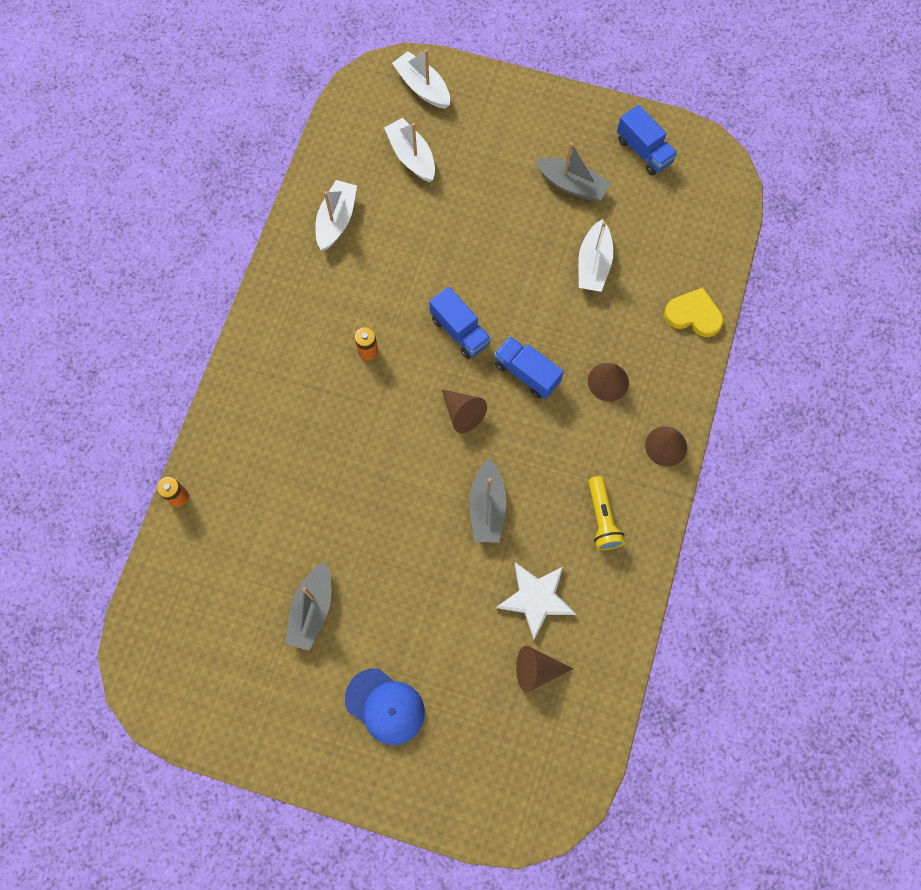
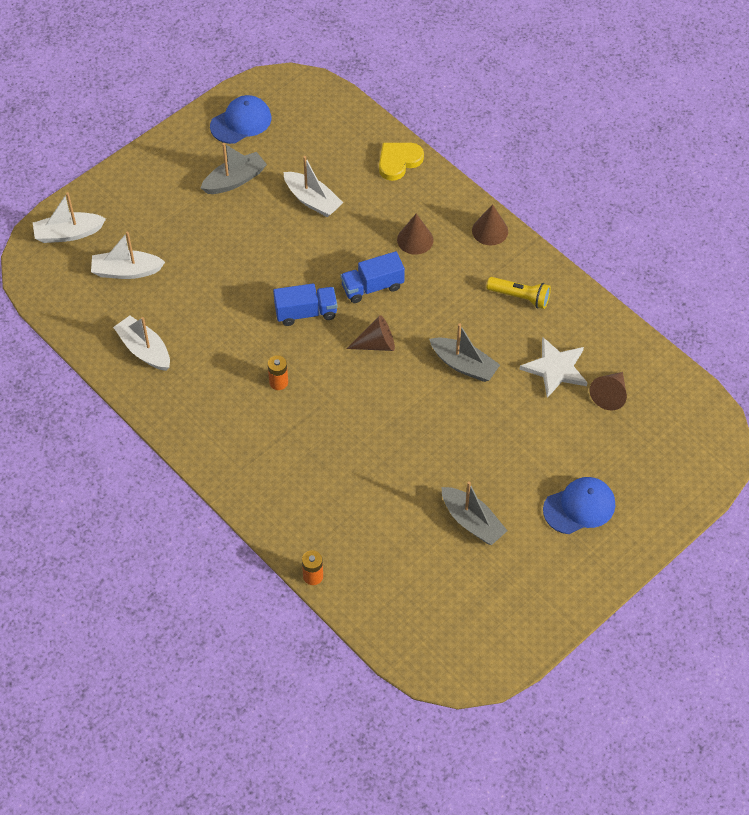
camera: 60 degrees left, 15 degrees down
(644, 151) = (241, 122): blue truck -> blue cap

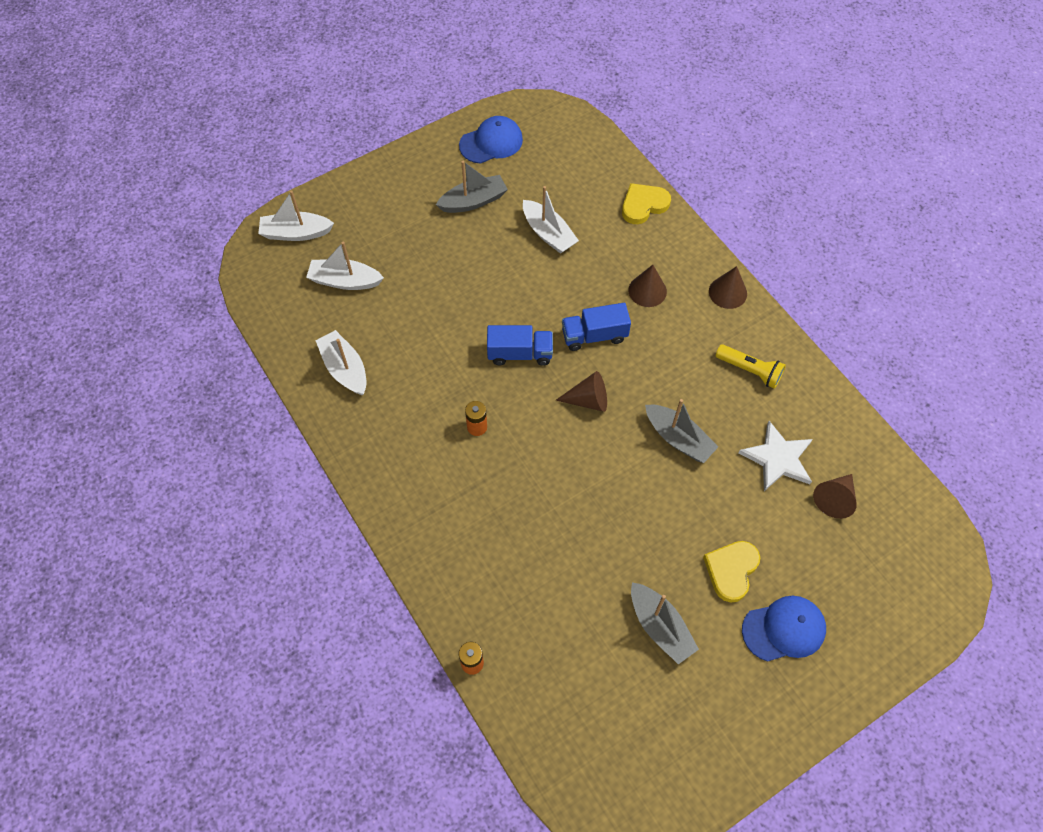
camera: 10 degrees right, 5 degrees up
(527, 467) = (731, 570): none -> yellow heart

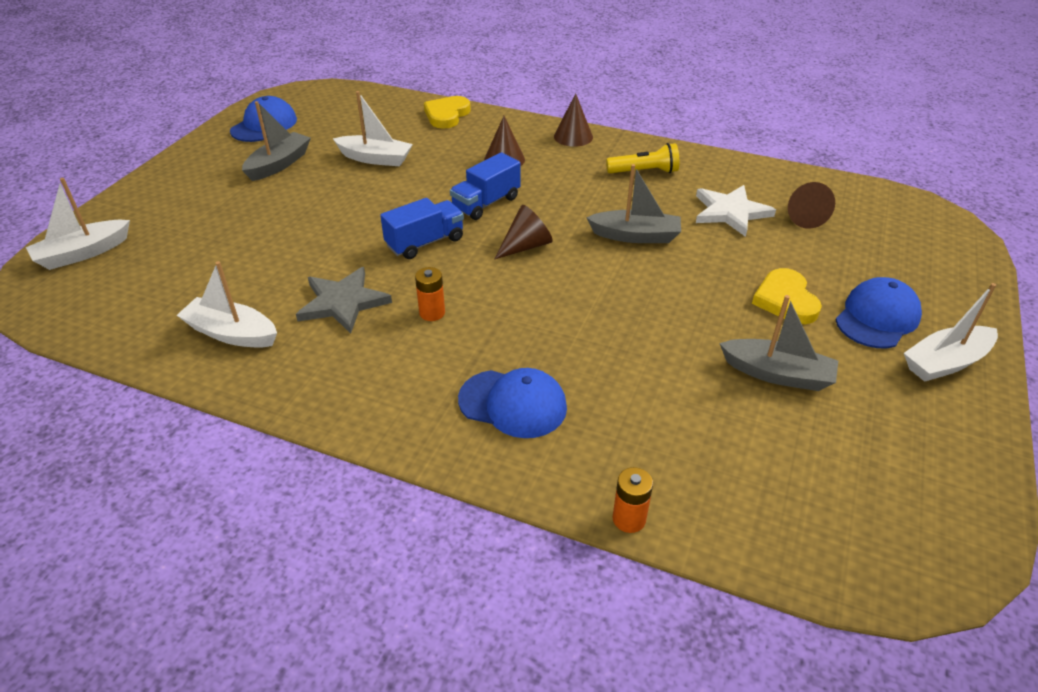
camera: 35 degrees left, 20 degrees down
(345, 281) = (176, 266): white boat -> white boat (945, 362)
(427, 381) = (343, 302): none -> grey star
(471, 537) = (513, 404): none -> blue cap

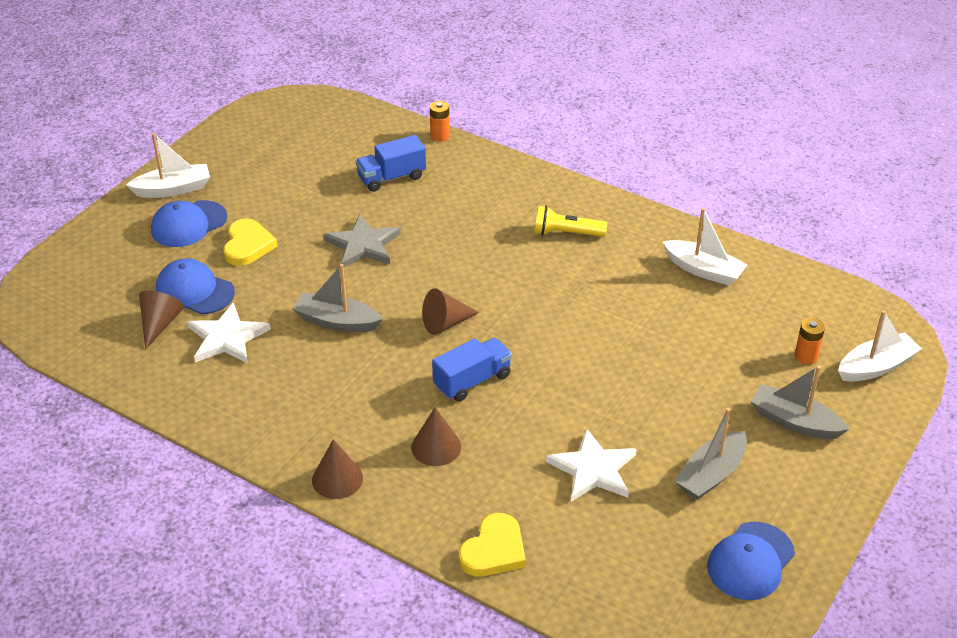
camera: 170 degrees left, 0 degrees up
(343, 302) = (616, 286): grey star -> grey star (363, 245)
(375, 158) = (593, 469): white boat -> white star
(425, 242) = (541, 338): blue truck -> blue truck (391, 177)
(432, 313) = (541, 268): orange battery -> orange battery (806, 356)
(513, 404) = (491, 198): blue cap -> blue cap (194, 291)
(644, 172) = (282, 405): yellow flashlight -> yellow flashlight (566, 233)
(777, 374) = (298, 195): grey boat -> grey boat (794, 422)

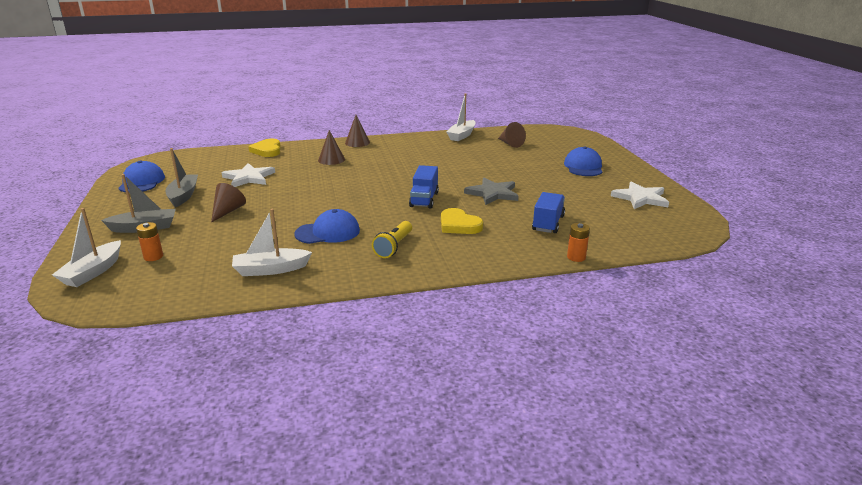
camera: 135 degrees right, 15 degrees down
(173, 189) = (625, 172): white boat -> white boat (462, 135)
(194, 291) = (523, 154): blue cap -> blue cap (328, 232)
(227, 338) = (476, 150): white star -> white star (640, 198)
(248, 245) = (541, 172): yellow heart -> yellow heart (459, 225)
(337, 321) = (444, 169): grey boat -> none
(445, 323) = (394, 187): brown cone -> brown cone (227, 211)
(472, 381) = (347, 178): blue truck -> blue truck (424, 199)
(566, 233) = (394, 247): yellow flashlight -> yellow flashlight turned 150 degrees clockwise

